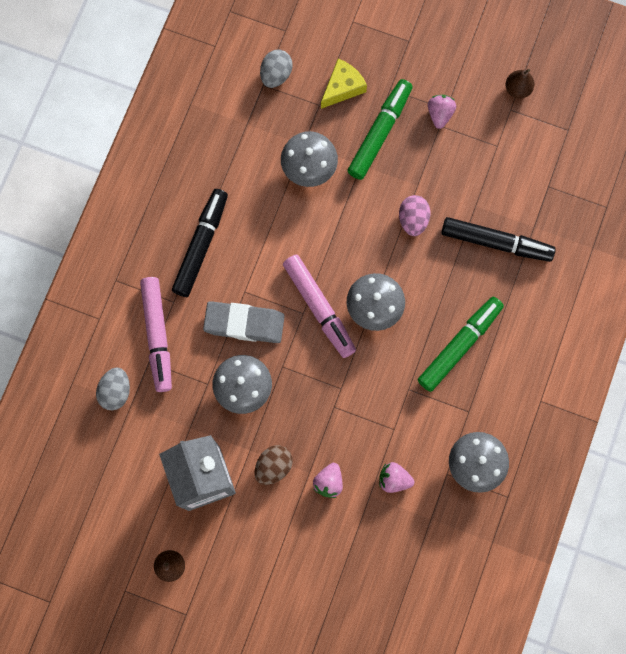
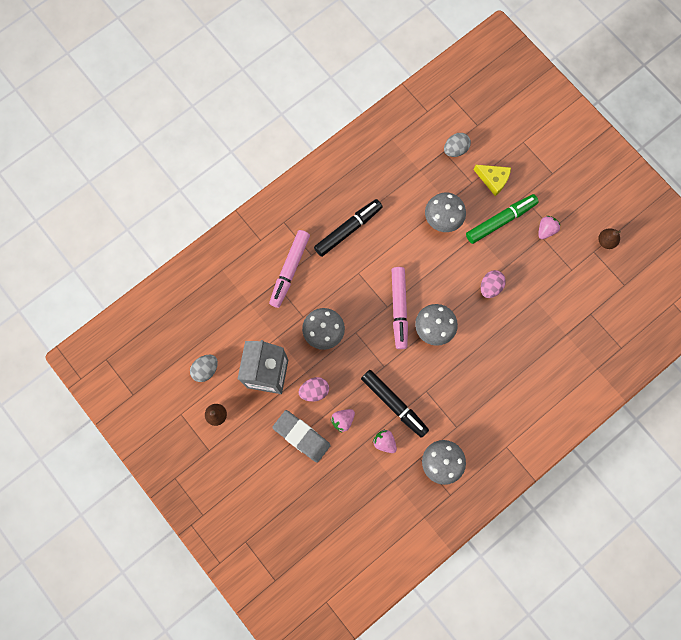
camera: 30 degrees right, 0 degrees up
(116, 391) = (245, 290): grey egg -> grey egg (206, 369)
(244, 323) = (347, 292): grey eraser -> grey eraser (301, 436)
(273, 466) = (314, 391): brown egg -> pink egg
(342, 87) = (493, 180): yellow cheese -> yellow cheese turned 45 degrees clockwise
(459, 345) = (474, 382): green marker -> none
(496, 242) = (535, 330): black marker -> black marker (394, 403)

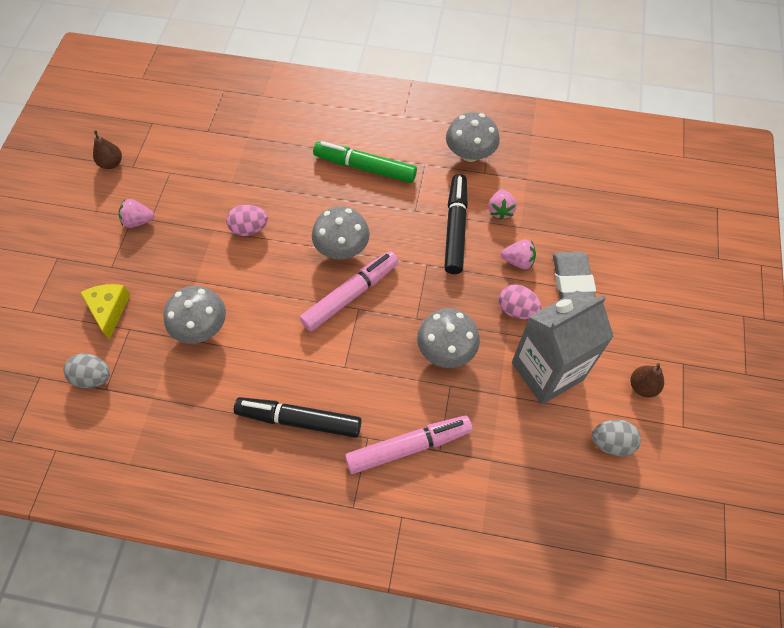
camera: 130 degrees left, 15 degrees down
(500, 221) = (159, 269): green marker -> green marker (365, 168)

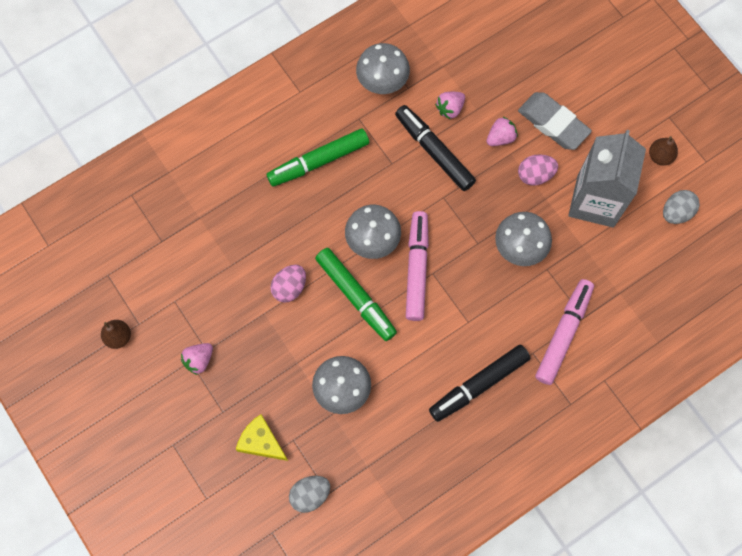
camera: 45 degrees left, 10 degrees up
(286, 274) = (356, 296): none -> green marker
(500, 210) = (450, 109): pink strawberry -> pink strawberry turned 90 degrees clockwise

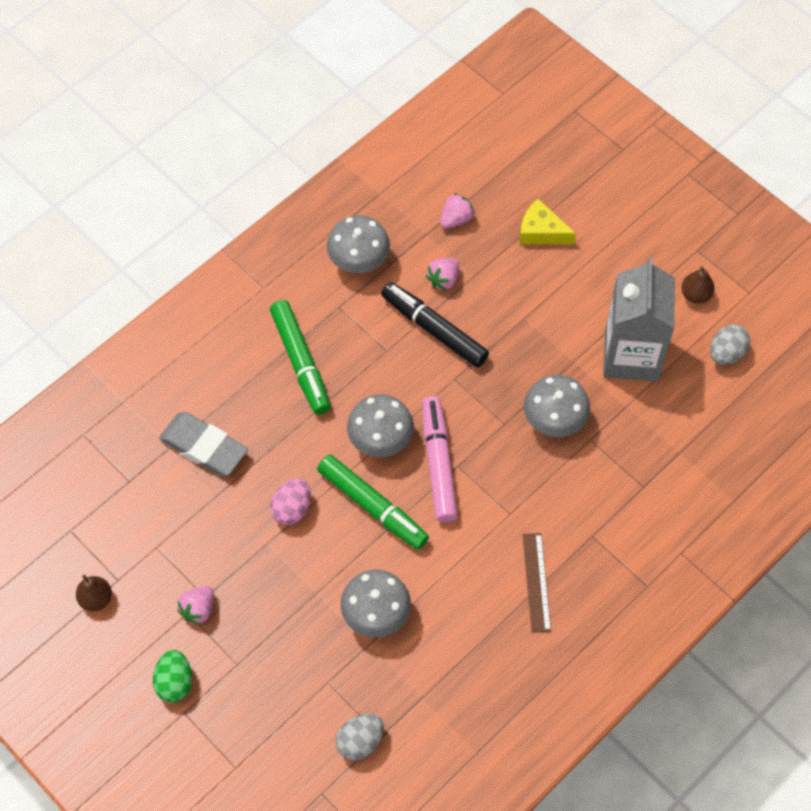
camera: 10 degrees left, 10 degrees down
(169, 418) = (175, 682): none -> green egg
(261, 441) = (290, 690): yellow cheese -> yellow cheese (541, 231)
(319, 161) = (301, 361): green marker -> green marker turned 75 degrees counterclockwise
(479, 385) = (536, 582): black marker -> brown ruler
(500, 138) = (508, 302): pink strawberry -> pink strawberry (456, 219)
(535, 175) = (556, 337): pink egg -> none
(553, 123) = (566, 277): grey eraser -> grey eraser (204, 447)
(563, 334) = (623, 509): pink marker -> none

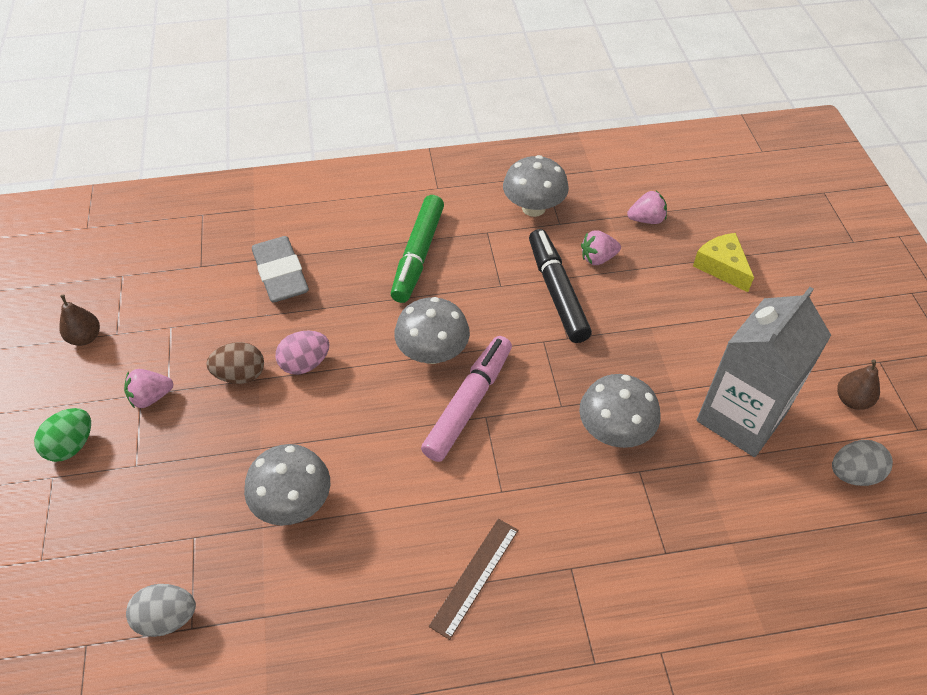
camera: 35 degrees right, 10 degrees down
(250, 549) = (240, 375): none -> brown egg
(372, 506) = (376, 404): green marker -> none

